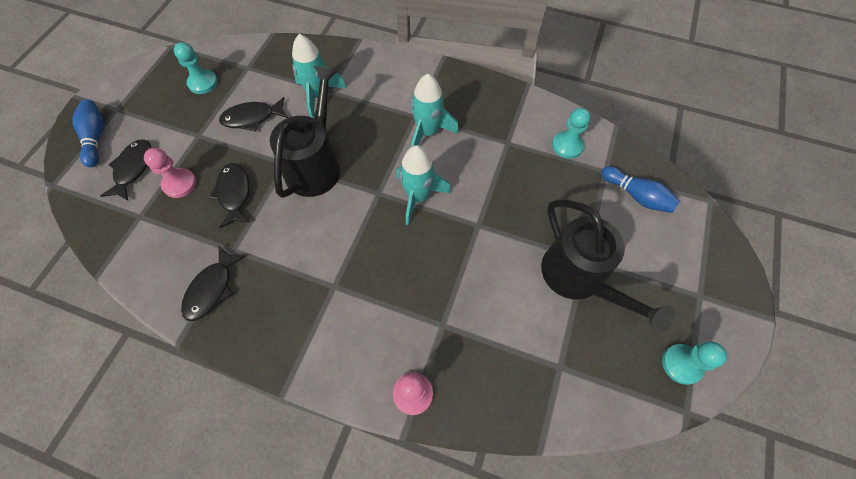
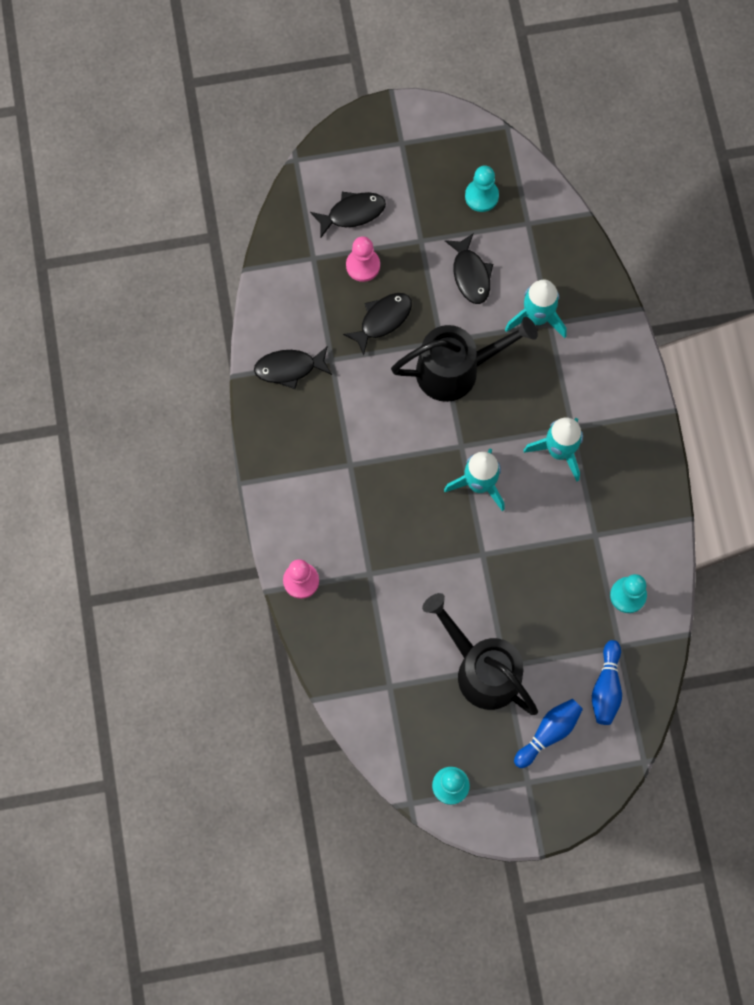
camera: 60 degrees right, 10 degrees up
(96, 138) = (362, 153): blue bowling pin -> blue bowling pin (548, 733)
(252, 118) = (470, 274): black fish -> black fish turned 150 degrees counterclockwise
(579, 279) = (481, 669): black watering can -> black watering can turned 105 degrees clockwise

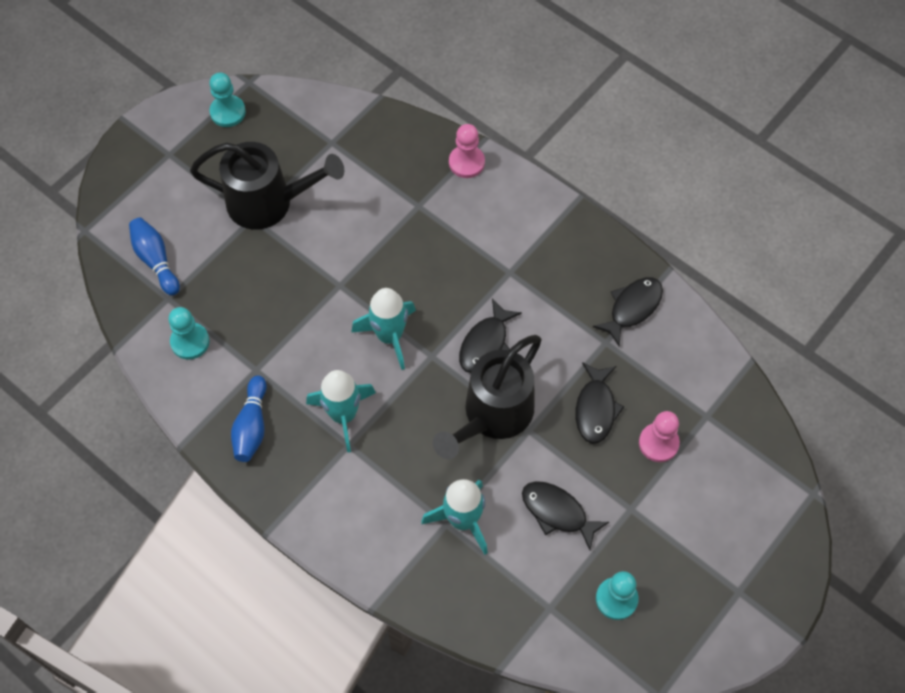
camera: 140 degrees right, 10 degrees down
(352, 213) = (714, 484): black fish -> black fish (485, 343)
(548, 733) = (178, 197): blue bowling pin -> blue bowling pin (252, 426)

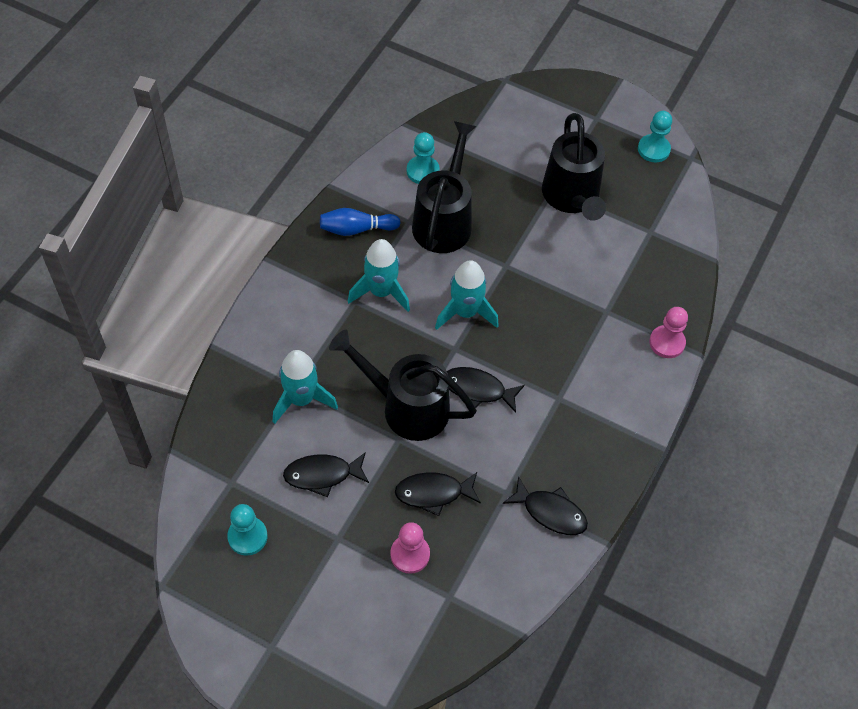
camera: 75 degrees right, 5 degrees down
(156, 260) = (491, 132): blue bowling pin -> none
(264, 333) = (444, 220): none -> black watering can
(557, 512) = (322, 475): black fish -> black fish turned 120 degrees counterclockwise

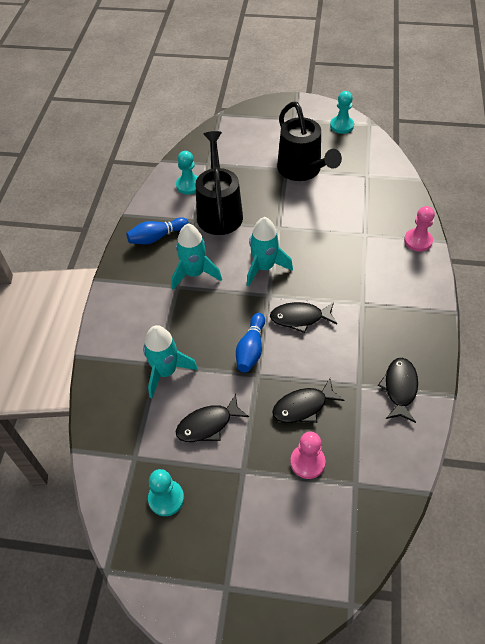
camera: 15 degrees left, 5 degrees down
(406, 407) = (251, 349): black watering can -> blue bowling pin
(550, 512) = (399, 388): black fish -> black fish turned 90 degrees counterclockwise

